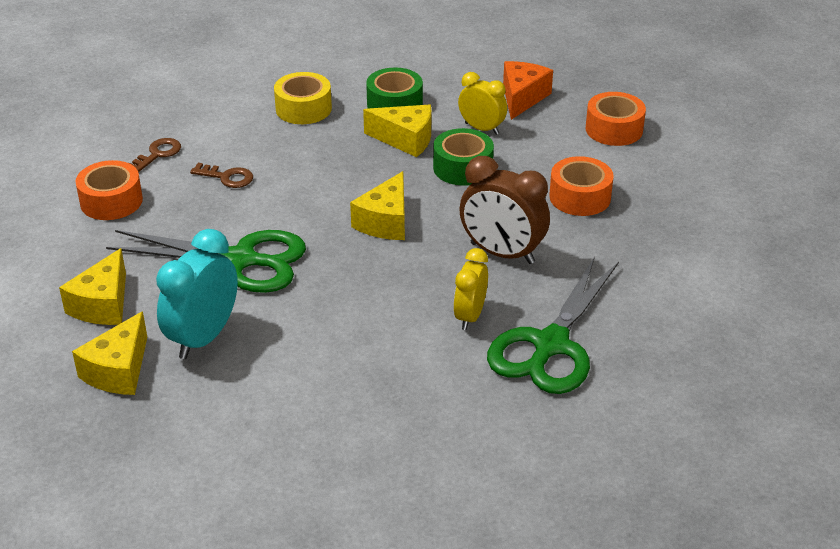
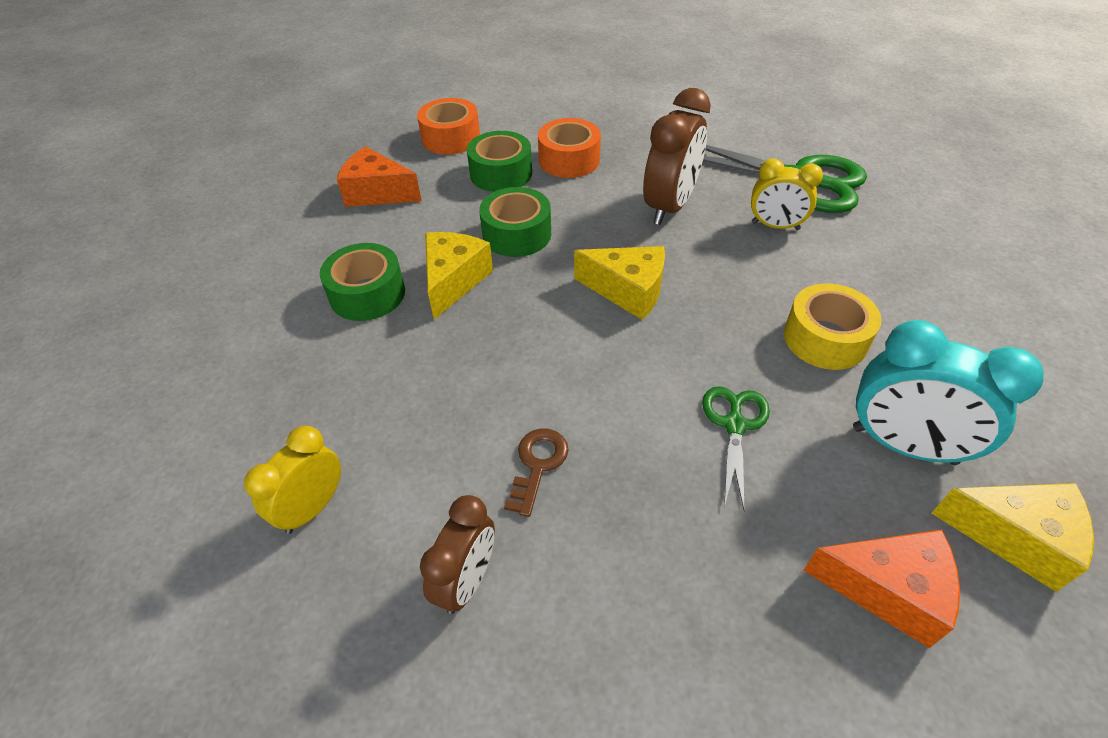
camera: 90 degrees left, 10 degrees up
(103, 304) = (887, 590): yellow cheese -> orange cheese
(111, 201) = (614, 635): orange tape -> none
(157, 154) = (467, 581): brown key -> brown clock
(239, 260) = (734, 425): green scissors -> green scissors, size x0.51
(303, 109) = (358, 388): yellow tape -> yellow tape (825, 339)
(481, 128) = (437, 221): yellow clock -> yellow clock (312, 508)
(554, 158) = (501, 173): none -> green tape

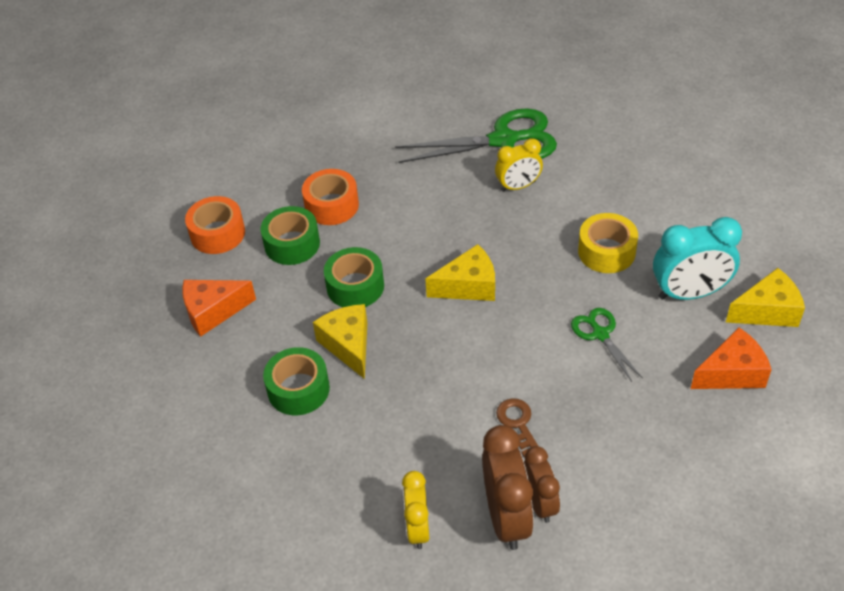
camera: 35 degrees left, 0 degrees up
(669, 206) = (438, 207): brown clock -> brown clock (506, 517)

